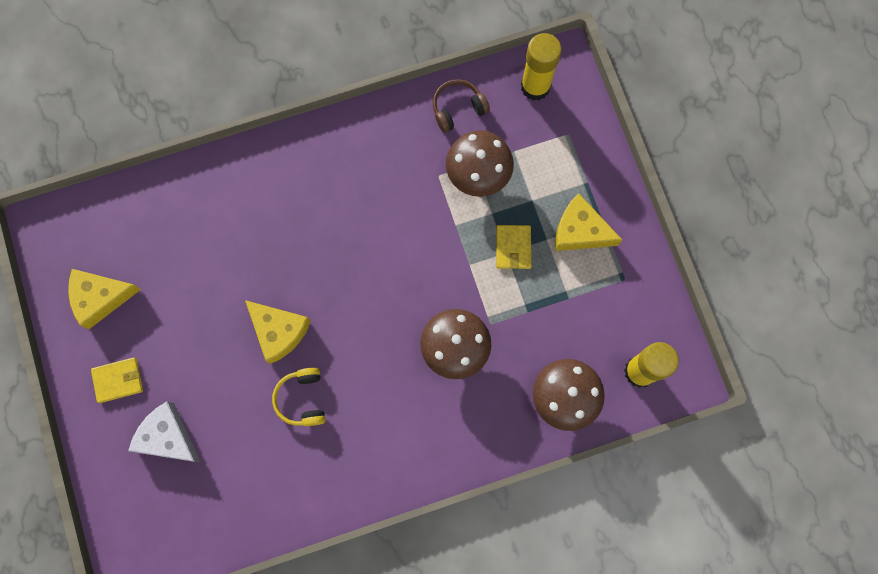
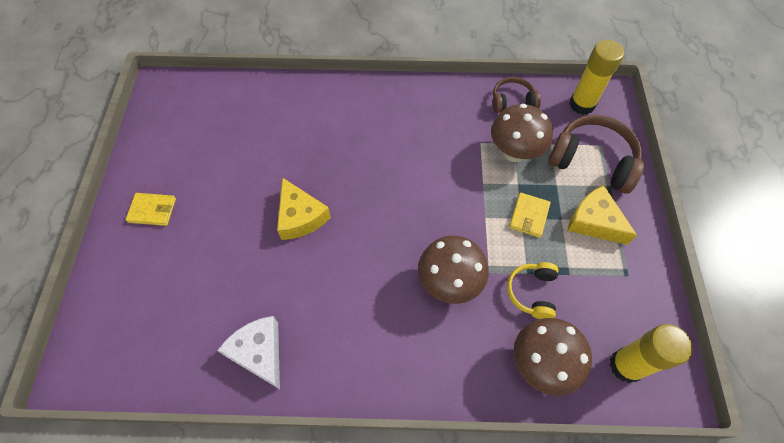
camera: 20 degrees right, 15 degrees down
(100, 298) = (173, 146): yellow cheese -> none
(167, 437) = (167, 269): white cheese -> white cheese (259, 352)
(302, 399) = (295, 278): yellow headphones -> yellow headphones (532, 292)
(562, 157) = (592, 161): none -> brown headphones

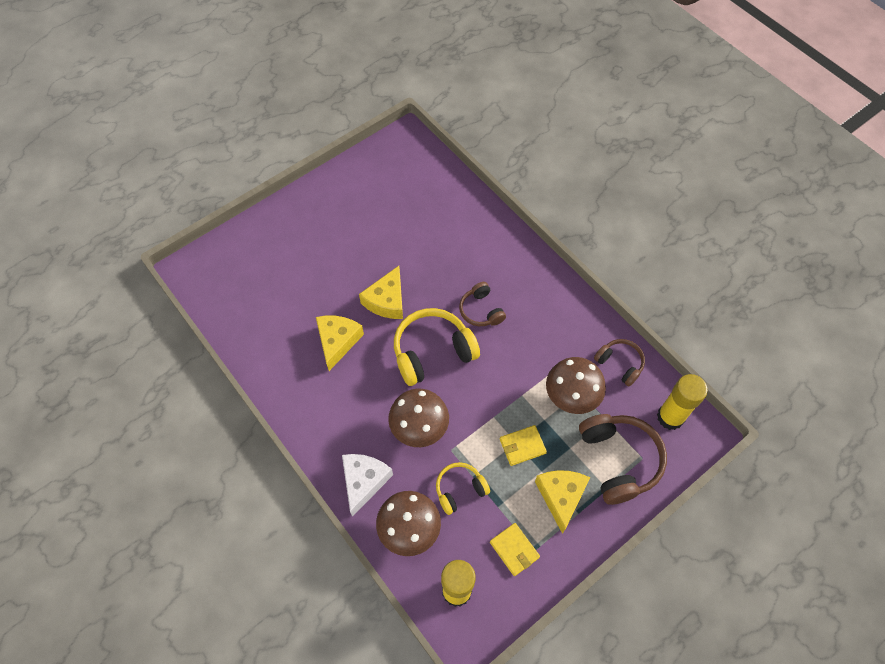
camera: 50 degrees right, 0 degrees up
(152, 210) = (316, 215): yellow wallet -> yellow wallet (514, 550)
(259, 352) = (277, 353): white cheese -> white cheese (364, 481)
(300, 287) = (337, 341): none -> yellow cheese
(380, 155) = (481, 310): none -> brown headphones
(384, 218) = (432, 352): none -> yellow headphones

